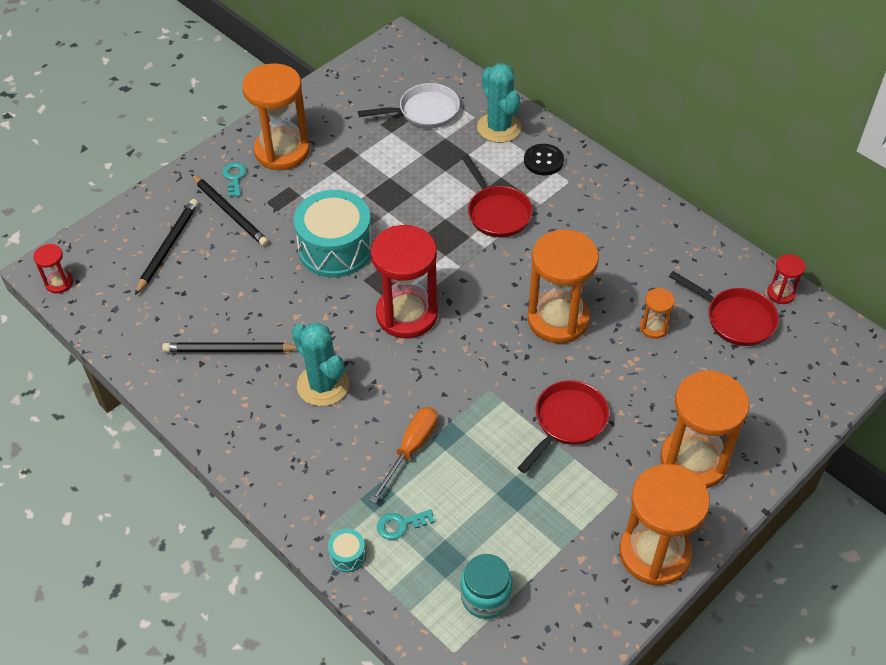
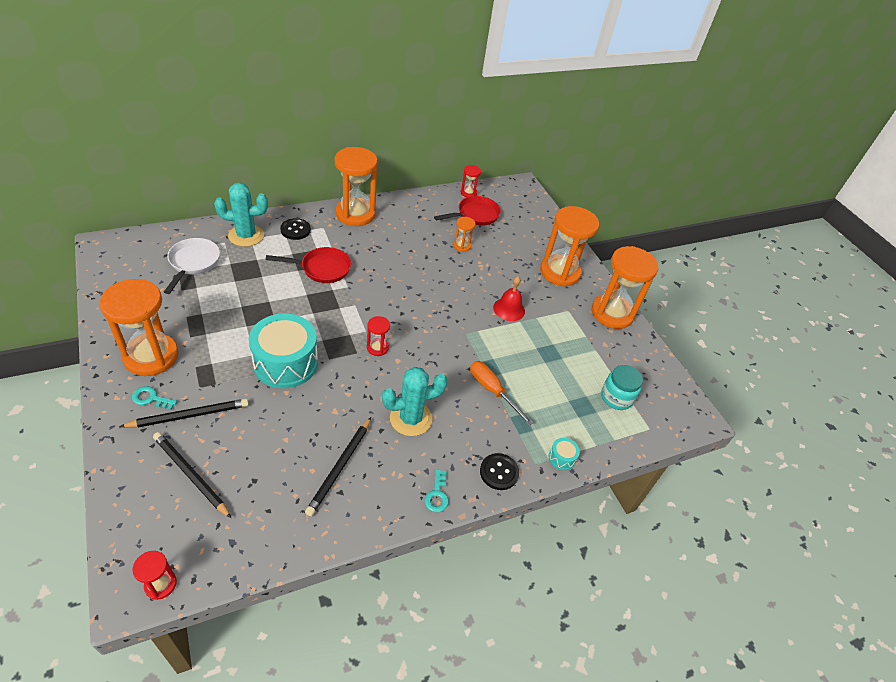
camera: 75 degrees left, 5 degrees down
(293, 495) = (499, 472): none -> black button
(400, 525) = (549, 419): turquoise key -> turquoise key (437, 495)
(407, 314) = (377, 348): red hourglass -> red hourglass, size x0.45
(558, 319) = (430, 280): orange hourglass -> orange hourglass (355, 214)
(567, 422) = (509, 309): red pan -> red bell

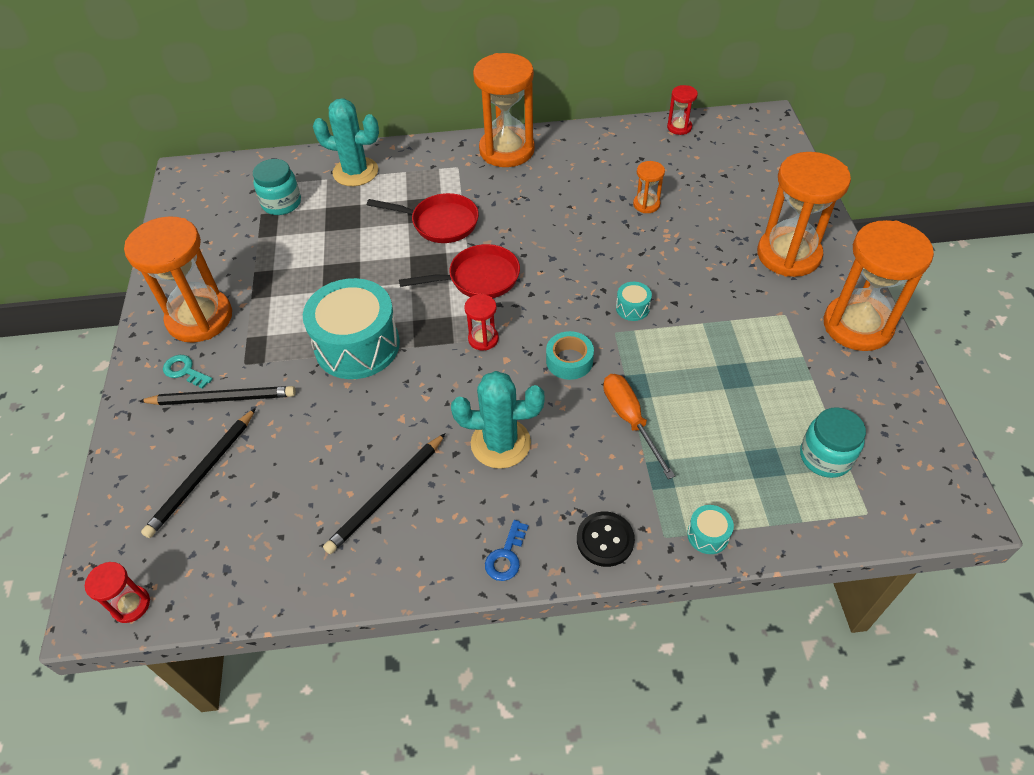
camera: 25 degrees right, 5 degrees up
(190, 475) = (202, 474): black pencil -> black pencil turned 120 degrees counterclockwise
(193, 263) = (281, 203): white pan -> turquoise jar
(295, 230) = (420, 168): black button -> none
(437, 495) = (506, 556): turquoise key -> blue key
(441, 356) = (569, 361): none -> turquoise tape
(472, 316) = (632, 308): none -> turquoise drum
(475, 215) = (680, 160): red pan -> red pan (479, 278)
(509, 309) = (691, 303): red bell -> none

